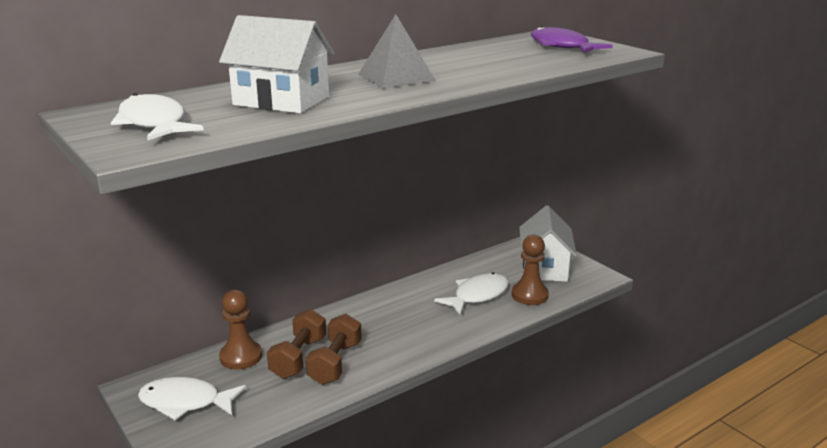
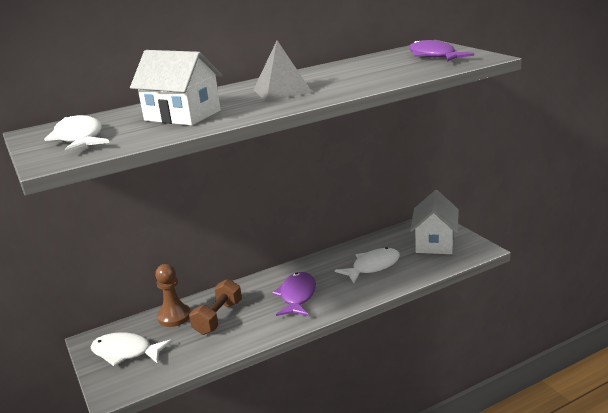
camera: 10 degrees right, 0 degrees up
(335, 363) = (246, 322): brown dumbbell -> none
(393, 331) = (297, 296): none -> purple fish
(529, 295) = (416, 266): brown pawn -> none

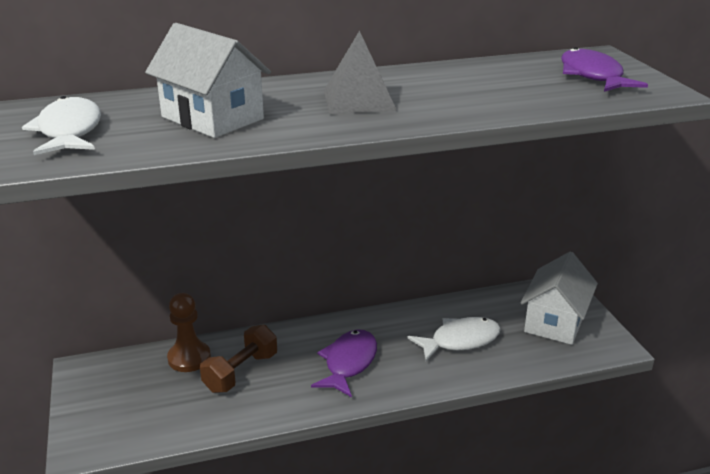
camera: 10 degrees right, 5 degrees up
(126, 352) = (115, 396): white fish -> none

